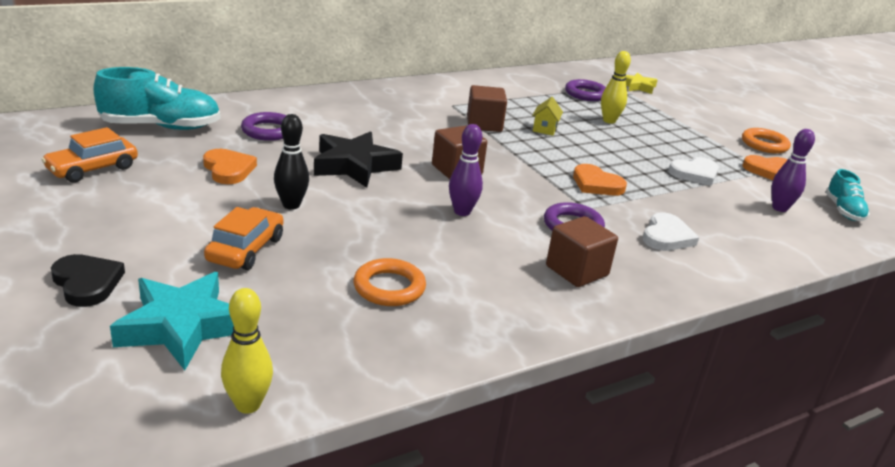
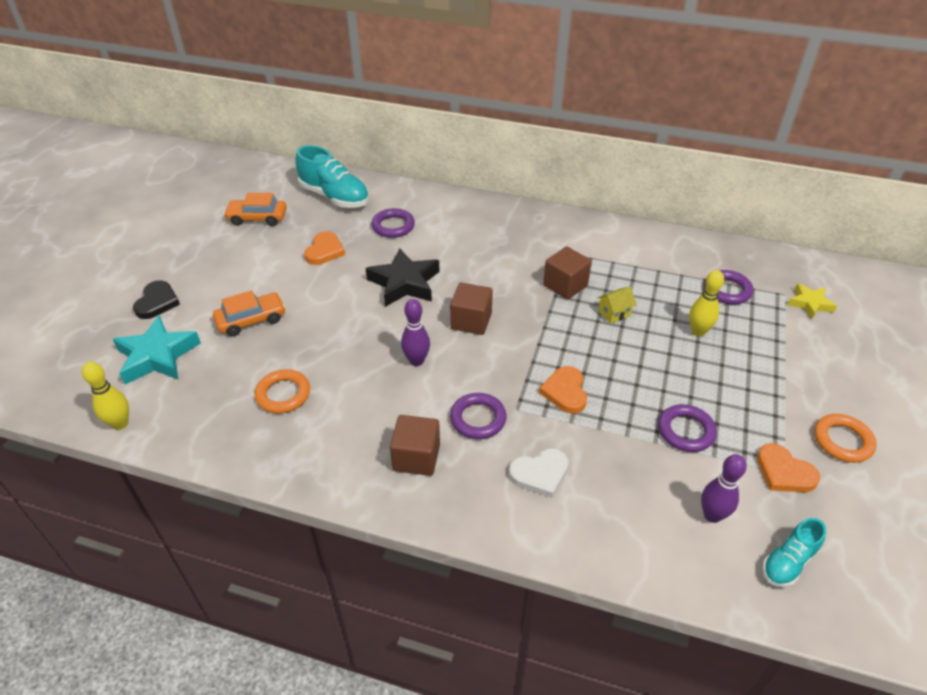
camera: 50 degrees right, 15 degrees up
(291, 205) = (320, 298): black bowling pin -> none
(694, 174) = (685, 431): white heart -> purple ring

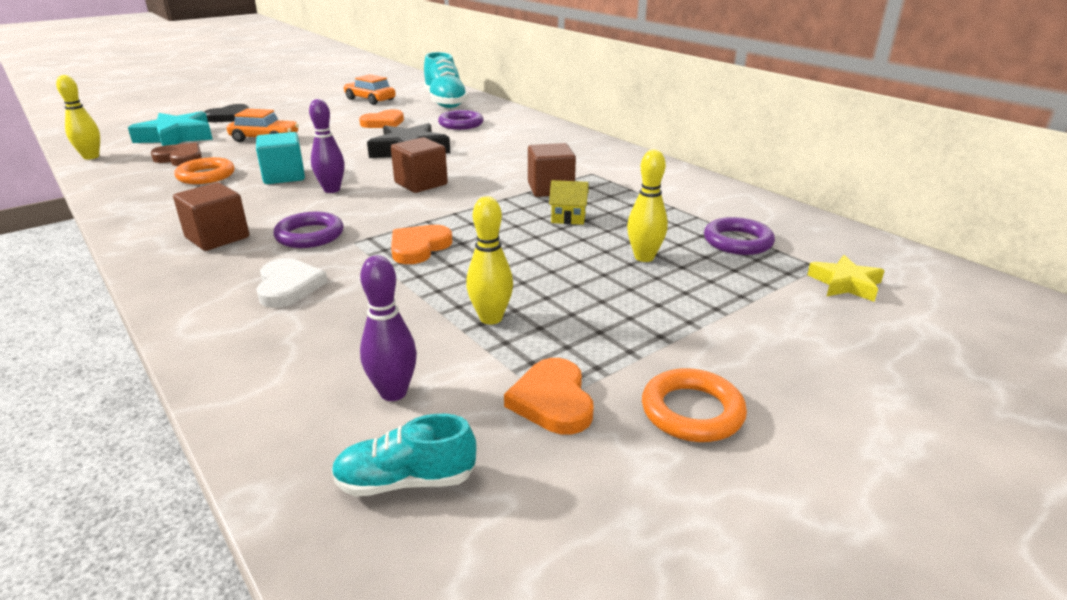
camera: 35 degrees right, 15 degrees down
(217, 383) = (180, 158): none -> brown heart
(352, 363) = (284, 176): none -> turquoise cube
(540, 474) = (288, 286): white heart -> white heart turned 120 degrees counterclockwise
(685, 431) = (491, 318): purple ring -> yellow bowling pin

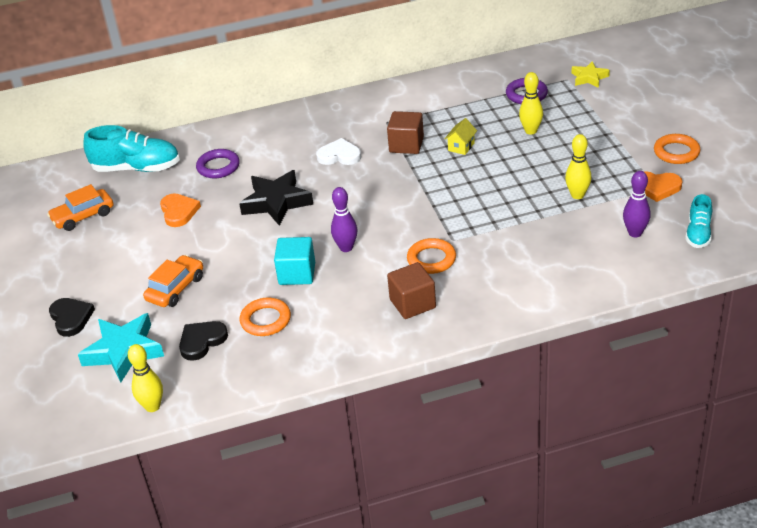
camera: 65 degrees left, 10 degrees up
(180, 158) = (202, 341): brown heart -> black heart
(288, 286) = (507, 268): white heart -> white heart (339, 155)
(310, 235) = (431, 259): purple ring -> orange ring
(419, 247) = (475, 212): orange heart -> none
(421, 183) = (359, 202): brown cube -> none

